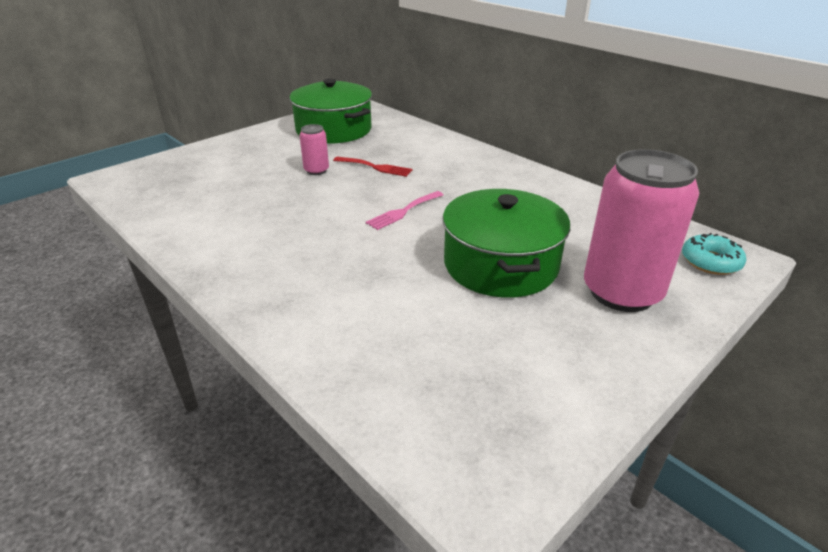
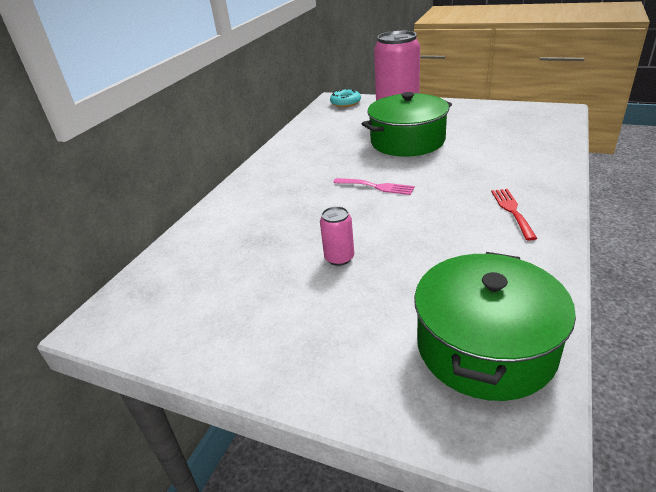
camera: 110 degrees left, 0 degrees up
(333, 130) = (211, 298): green pot -> green pot (485, 347)
(376, 167) = (305, 227): red fork -> red fork (512, 211)

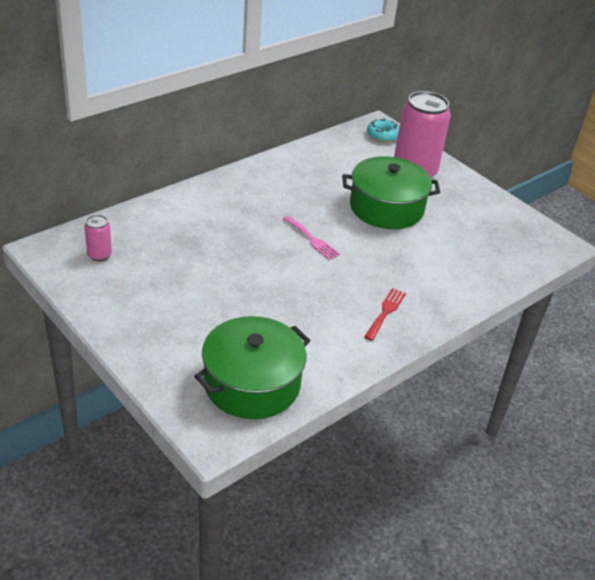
camera: 20 degrees right, 5 degrees up
(339, 258) = (225, 283): pink can -> pink can (99, 255)

